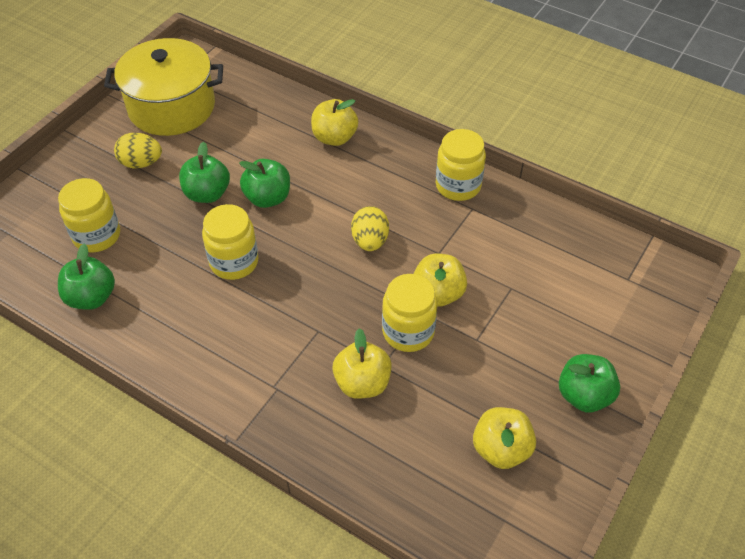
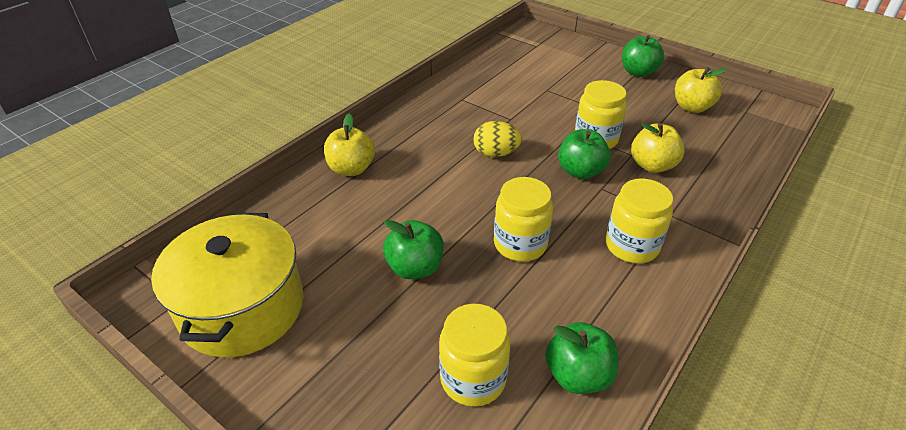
camera: 85 degrees left, 10 degrees down
(141, 163) = (345, 337): yellow egg -> none
(268, 198) = (430, 218): green apple -> green apple (580, 171)
(438, 293) = (554, 122): yellow apple -> none
(458, 186) = (434, 103): yellow jar -> yellow jar (631, 246)

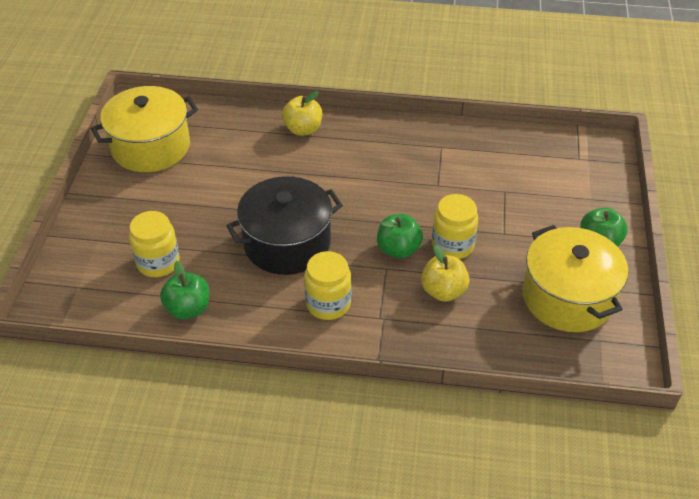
camera: 60 degrees right, 5 degrees up
(415, 268) = (229, 202): green apple -> none
(495, 153) = (382, 194): yellow egg -> none
(520, 244) = (287, 243): yellow jar -> black pot
(692, 107) = (567, 297): yellow apple -> yellow pot

